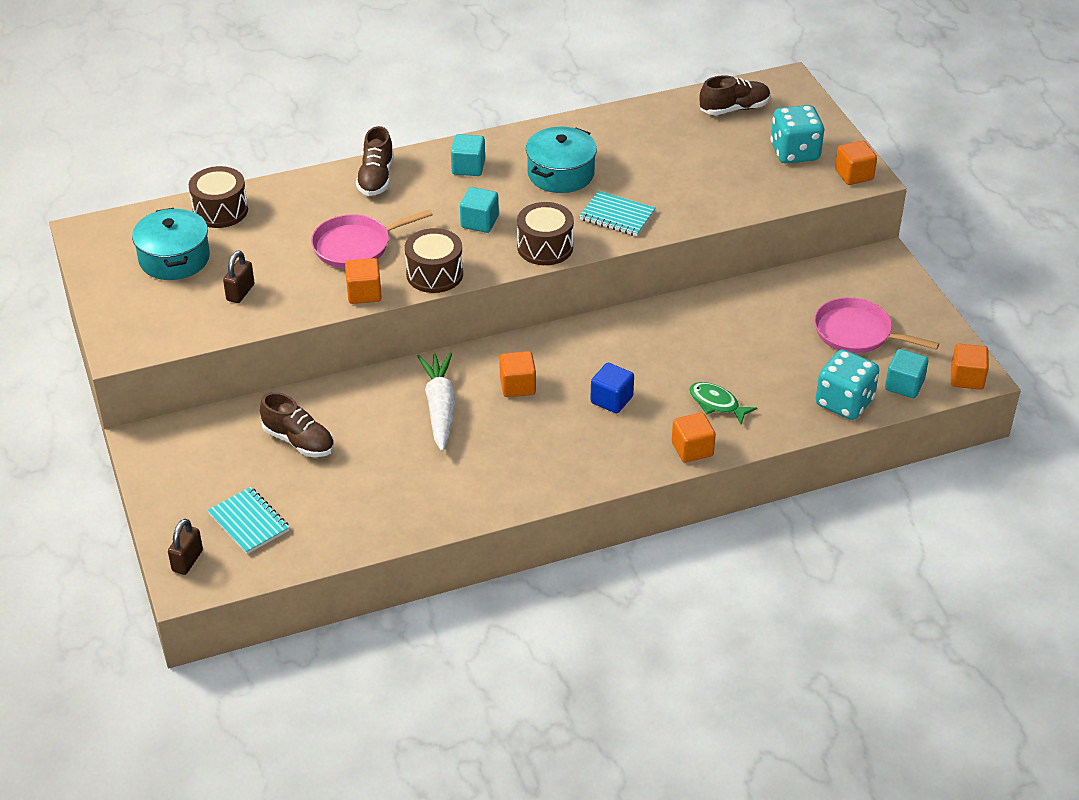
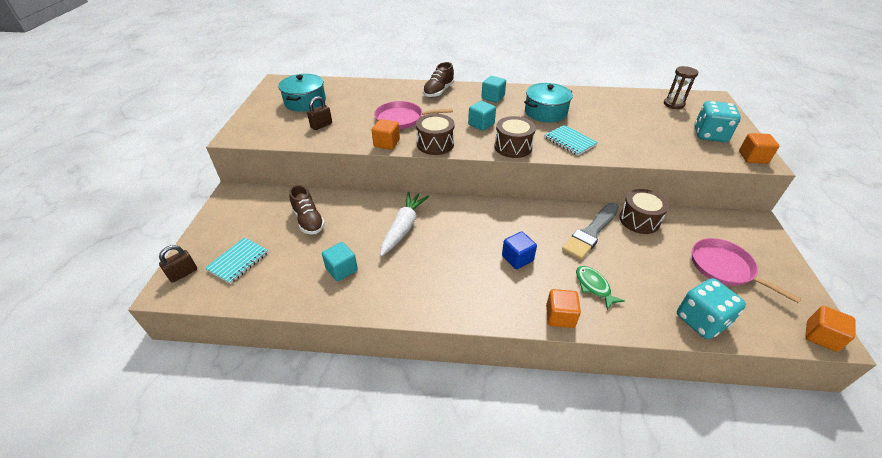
camera: 25 degrees right, 0 degrees up
(220, 210) = (348, 87): brown drum -> brown drum (639, 220)
(249, 522) = (238, 261): turquoise notebook -> turquoise notebook turned 45 degrees clockwise
(517, 386) = (460, 229): orange cube -> none
(688, 337) = (591, 232): none -> grey brush
(734, 109) = (673, 104): brown shoe -> brown hourglass
(904, 385) = (759, 323): turquoise cube -> turquoise cube (341, 269)

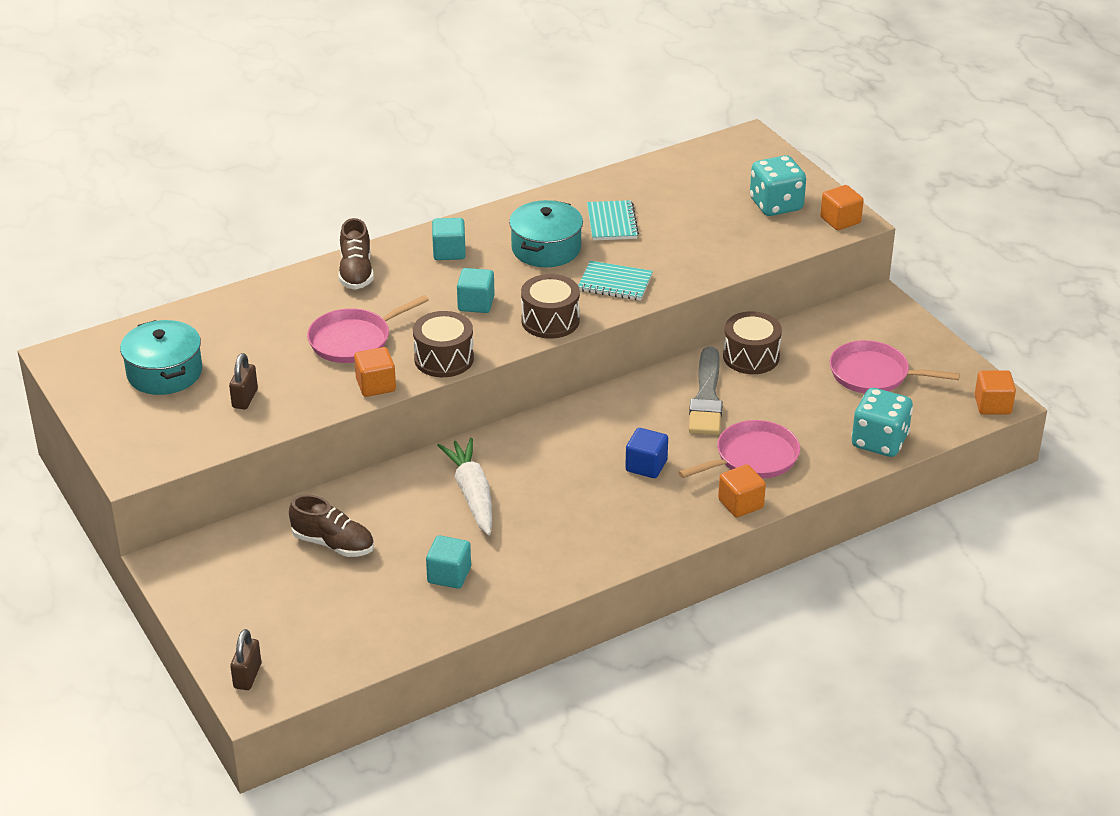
camera: 35 degrees left, 5 degrees down
(238, 261) = (302, 630): turquoise notebook -> turquoise notebook (612, 223)
(593, 286) = (753, 457): green fish -> pink pan
(673, 104) = (704, 169): brown hourglass -> none

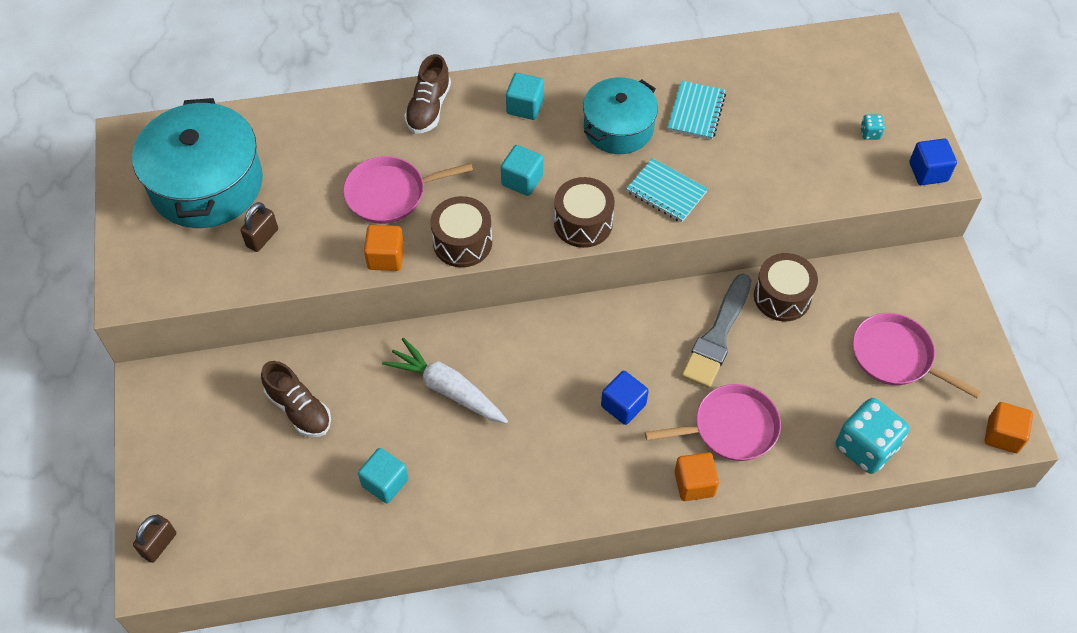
camera: 20 degrees right, 20 degrees up
(164, 372) = (206, 184): turquoise pot -> turquoise pot, size x1.57
(472, 494) = (447, 389): white carrot -> white carrot turned 60 degrees counterclockwise
(776, 205) = (870, 133): turquoise dice -> turquoise dice, size x0.42
(840, 220) = (928, 172): orange cube -> blue cube

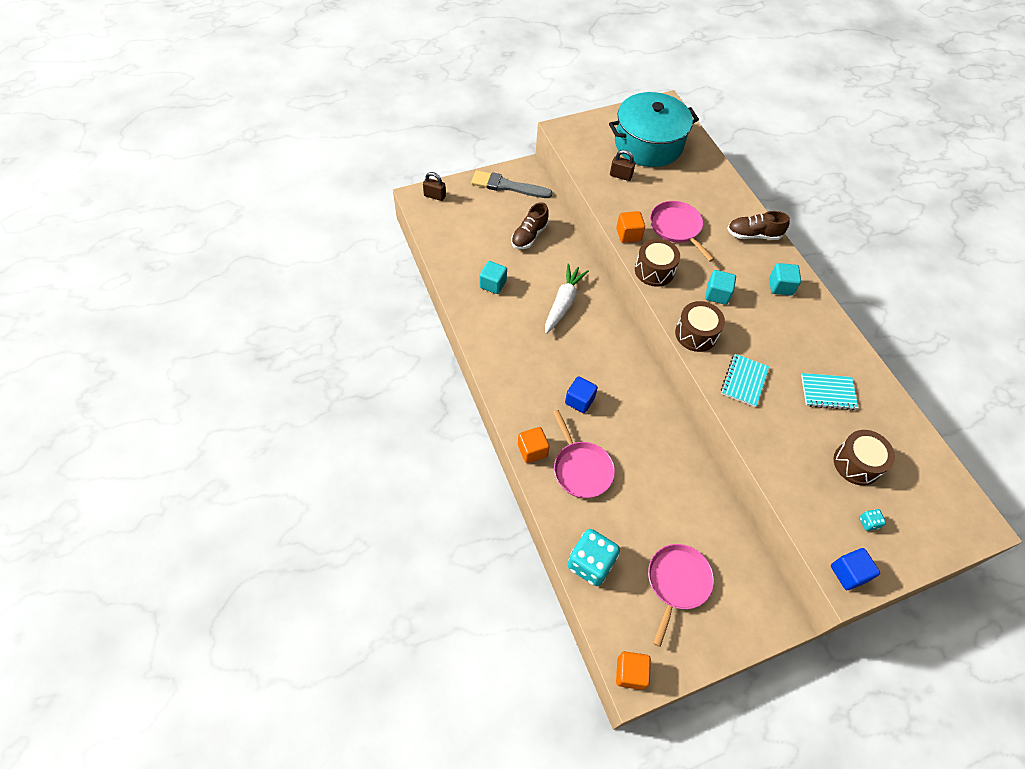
camera: 75 degrees right, 0 degrees up
(618, 128) = (788, 344): turquoise pot -> none
(717, 336) = (653, 453): grey brush -> grey brush (507, 186)
(782, 297) = (702, 494): brown drum -> brown drum (856, 463)

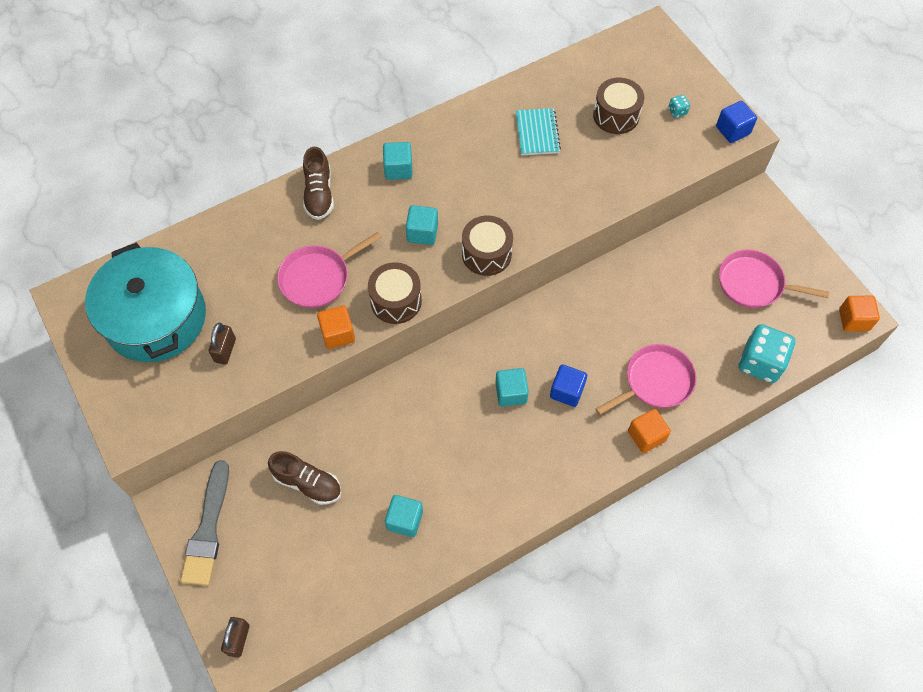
camera: 95 degrees left, 5 degrees up
(563, 303) = (422, 425): white carrot -> none
(582, 362) = (511, 393): none -> turquoise cube
(744, 381) = (541, 207): turquoise notebook -> none

